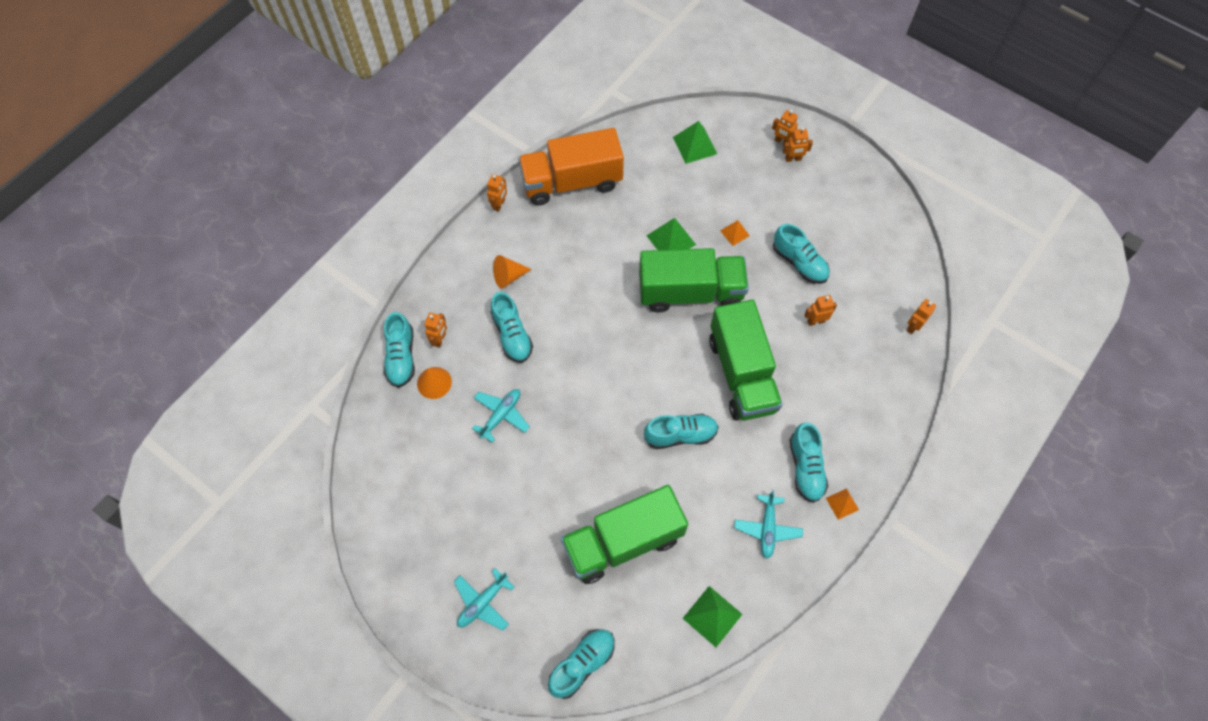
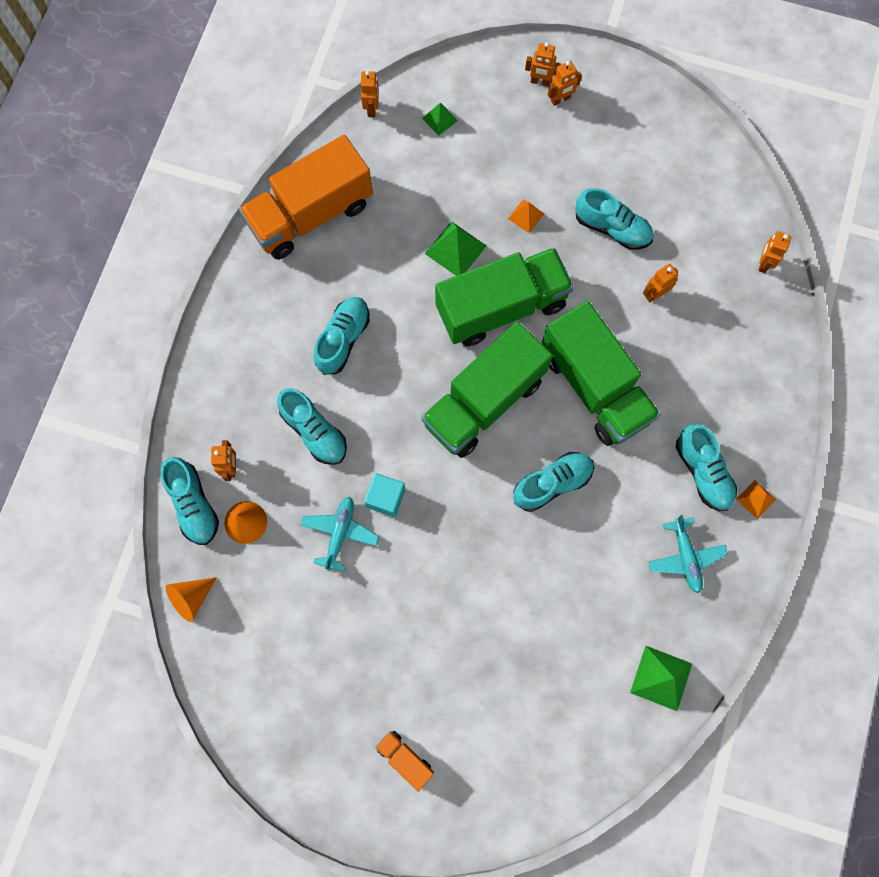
camera: 20 degrees left, 10 degrees up
(483, 602) = (405, 758): turquoise plane -> orange truck
(499, 204) = (235, 273): orange robot -> orange robot (372, 108)
(508, 276) = (281, 360): orange cone -> orange cone (191, 598)
(546, 401) = (385, 498): none -> turquoise cube
(582, 664) = (540, 785): turquoise shoe -> turquoise shoe (343, 339)
(623, 541) = (534, 631): green truck -> green truck (484, 401)
(695, 145) = (440, 119): green pyramid -> green pyramid, size x0.60

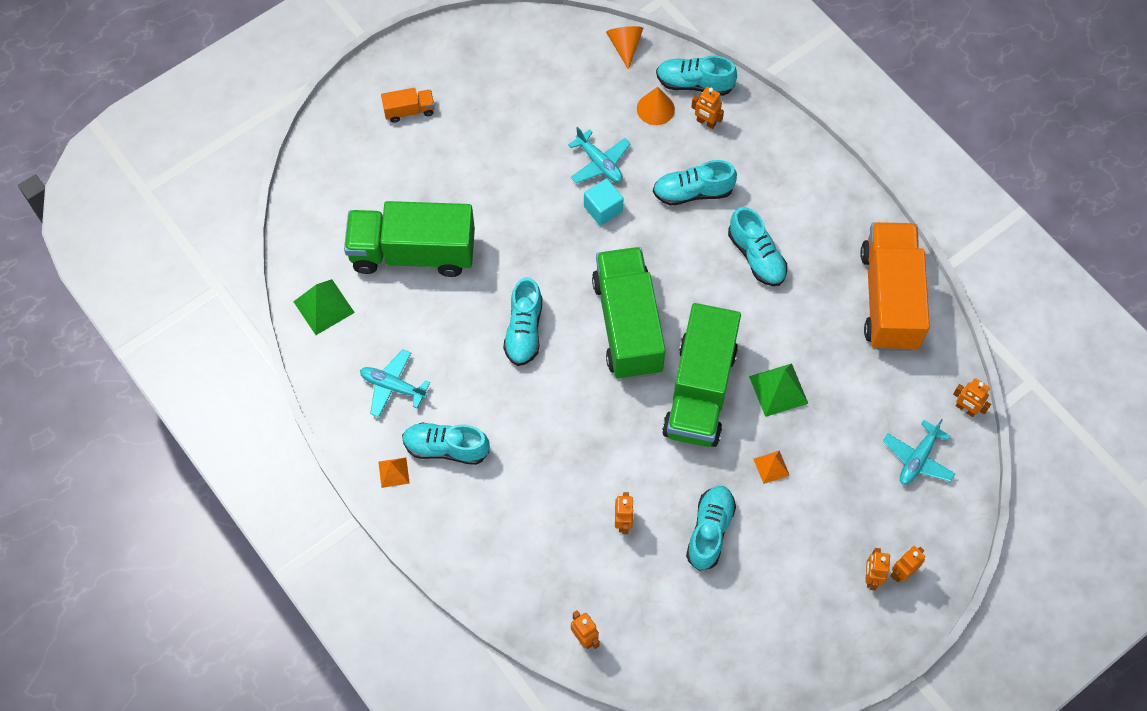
camera: 125 degrees right, 10 degrees down
(440, 119) = (918, 458): green pyramid -> turquoise plane
(594, 386) = (578, 416): green truck -> green truck (413, 252)
(612, 228) = (709, 531): turquoise shoe -> turquoise shoe turned 135 degrees clockwise

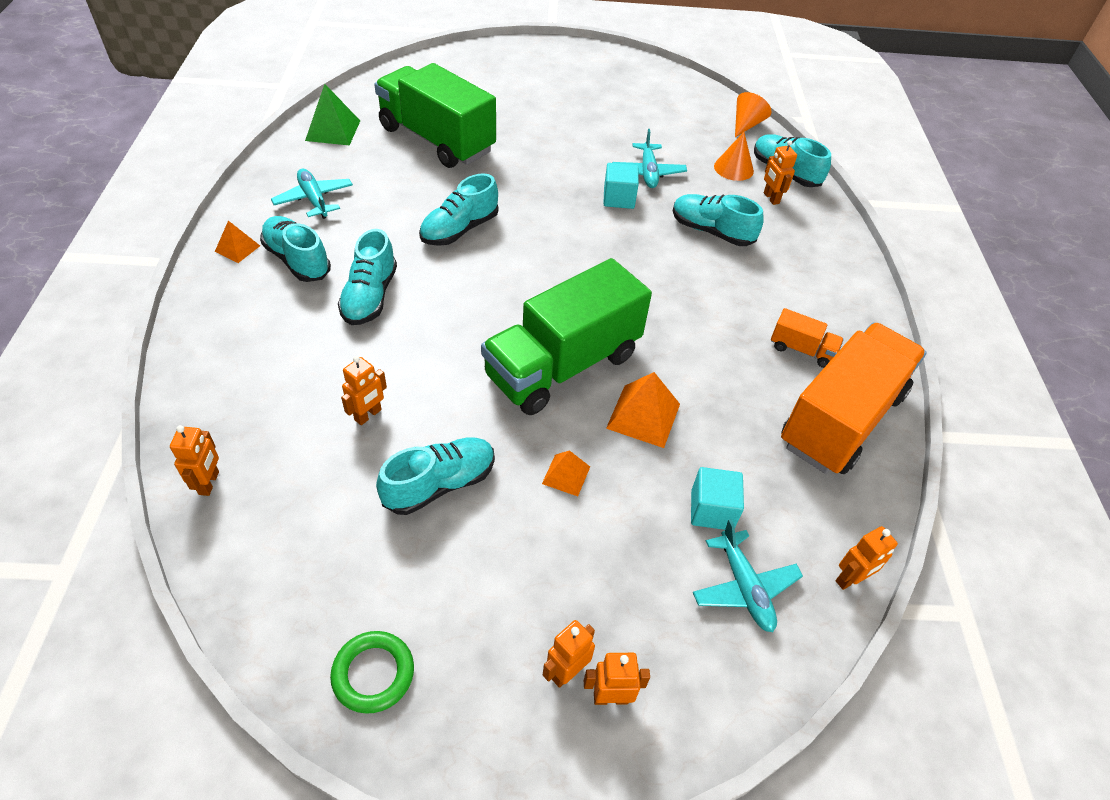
camera: 35 degrees right, 15 degrees down
(409, 111) = (535, 74): orange truck -> orange truck (801, 350)
(628, 325) = (551, 279): green truck -> none
(756, 256) = (727, 305): turquoise shoe -> turquoise shoe (370, 297)
(778, 389) = (643, 416): green pyramid -> orange pyramid
(783, 657) = (373, 674): none -> green ring
(866, 424) = (712, 510): none -> turquoise cube
(918, 458) = (744, 587): turquoise plane -> turquoise plane turned 90 degrees counterclockwise
(965, 409) = (850, 579): orange robot -> orange robot turned 105 degrees counterclockwise

